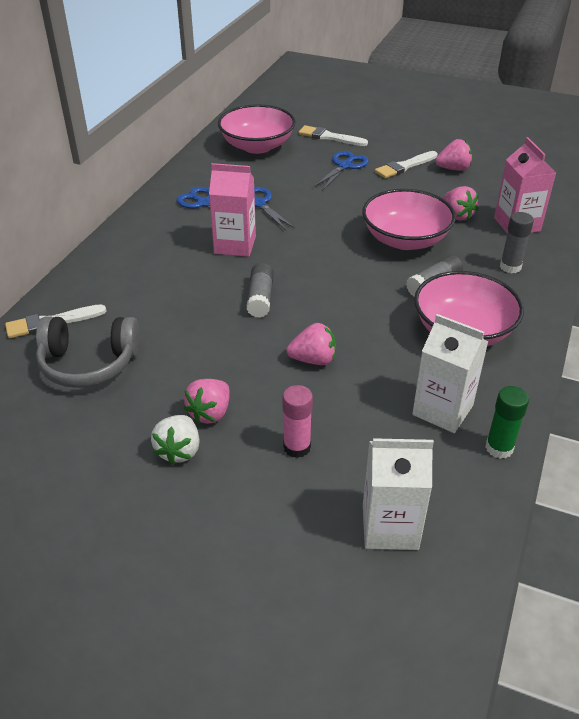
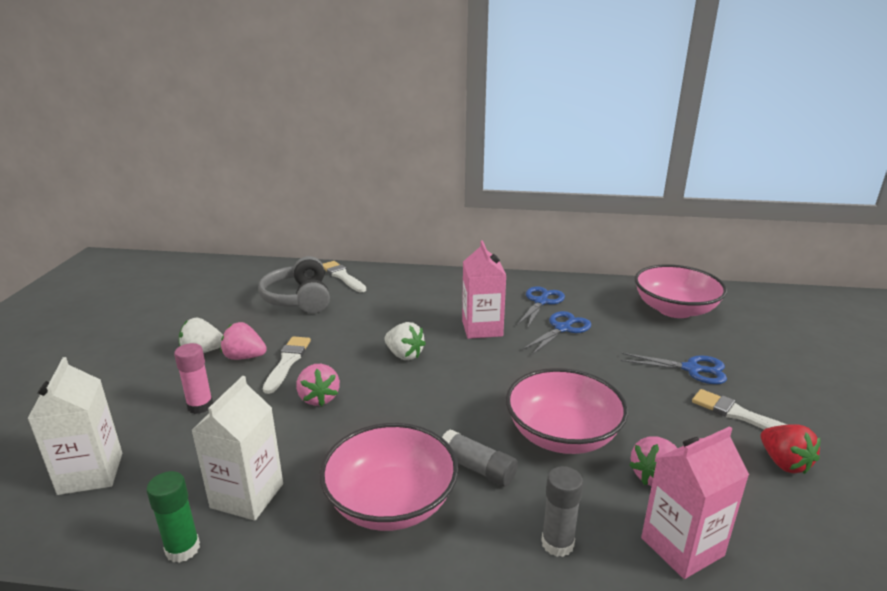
camera: 75 degrees right, 15 degrees down
(260, 298) = (404, 355): grey glue stick -> white strawberry
(329, 137) = (749, 349): white brush -> white brush (287, 362)
(453, 169) = (784, 463): pink strawberry -> red strawberry

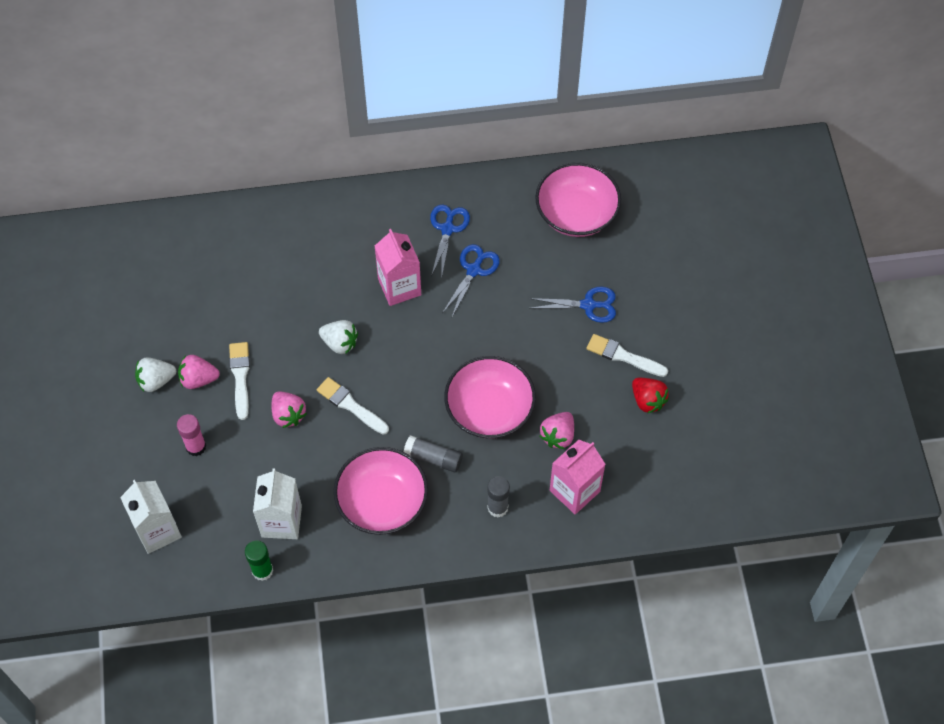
camera: 15 degrees left, 35 degrees up
(299, 299) = (204, 278): grey headphones -> none
(342, 276) = (231, 227): white brush -> white brush (350, 405)

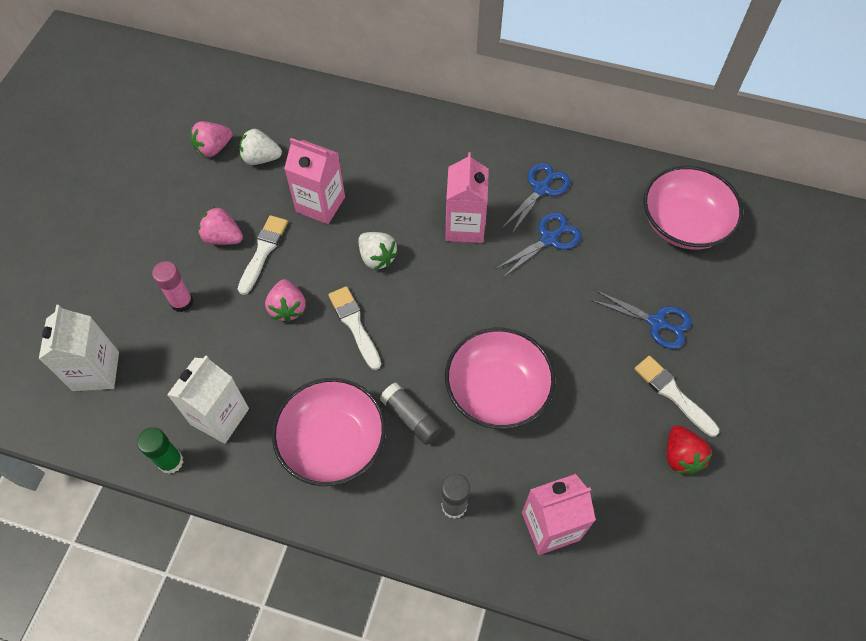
camera: 25 degrees right, 0 degrees up
(156, 381) = (183, 223): white strawberry -> white strawberry (261, 158)
(267, 317) = (320, 204): none -> pink carton
(558, 436) = (559, 453): pink strawberry -> pink strawberry (213, 148)

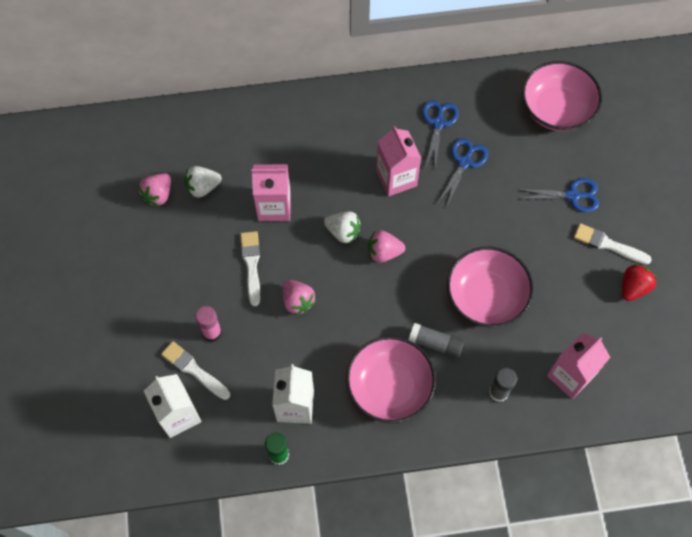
camera: 25 degrees left, 5 degrees up
(223, 237) = (212, 267): pink strawberry -> pink strawberry (384, 252)
(354, 325) = (355, 292): white brush -> white brush (194, 370)
(681, 456) = (633, 287): red strawberry -> red strawberry turned 105 degrees counterclockwise

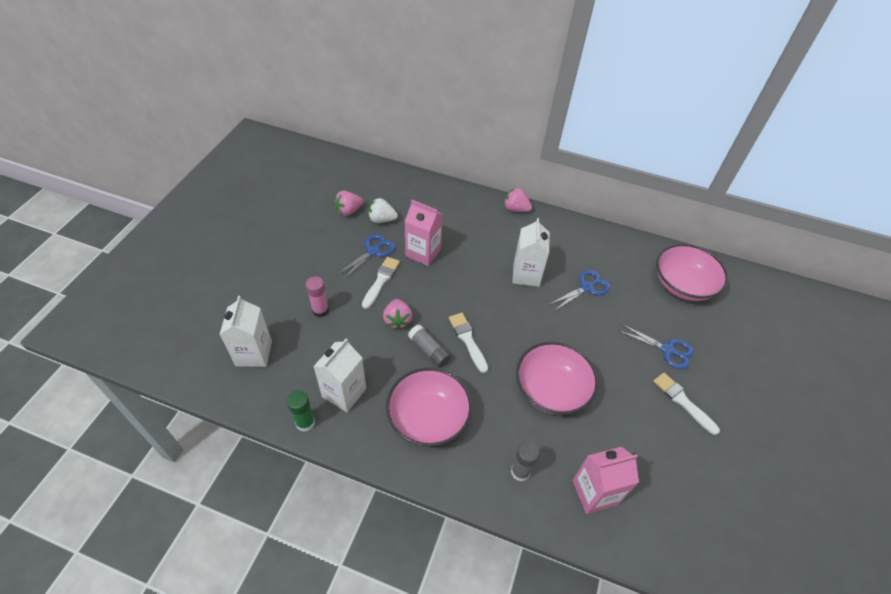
camera: 25 degrees right, 15 degrees down
(194, 370) = (288, 328): white brush -> white brush (467, 340)
(343, 232) = (463, 291): white strawberry -> none
(384, 252) = (485, 318): pink strawberry -> pink strawberry (515, 209)
(396, 178) = (526, 274): pink carton -> white carton
(436, 343) = (487, 404): grey glue stick -> grey glue stick (429, 350)
(438, 123) = (580, 254): blue scissors -> blue scissors (373, 251)
(633, 287) = (691, 447): red strawberry -> none

